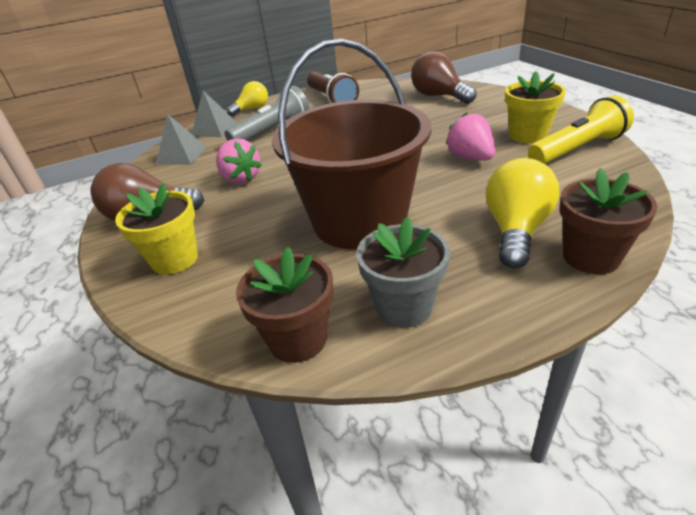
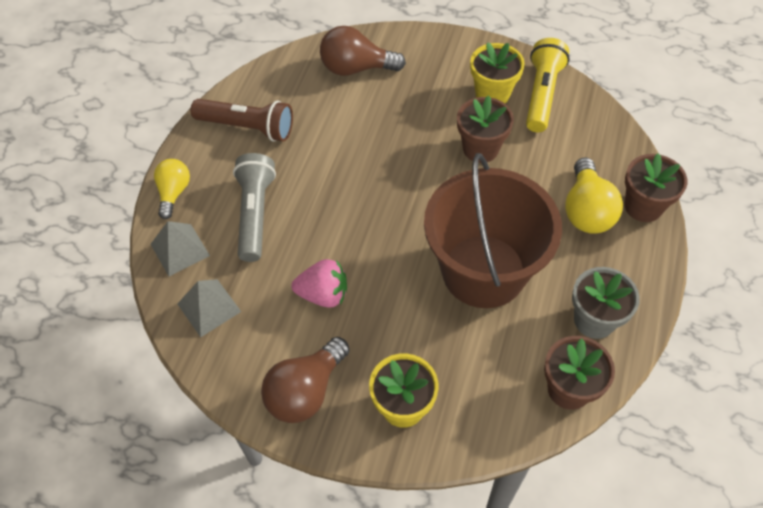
camera: 50 degrees left, 20 degrees up
(470, 158) = (480, 148): pink strawberry -> brown flower pot
(516, 230) = (586, 210): yellow light bulb -> yellow light bulb turned 150 degrees counterclockwise

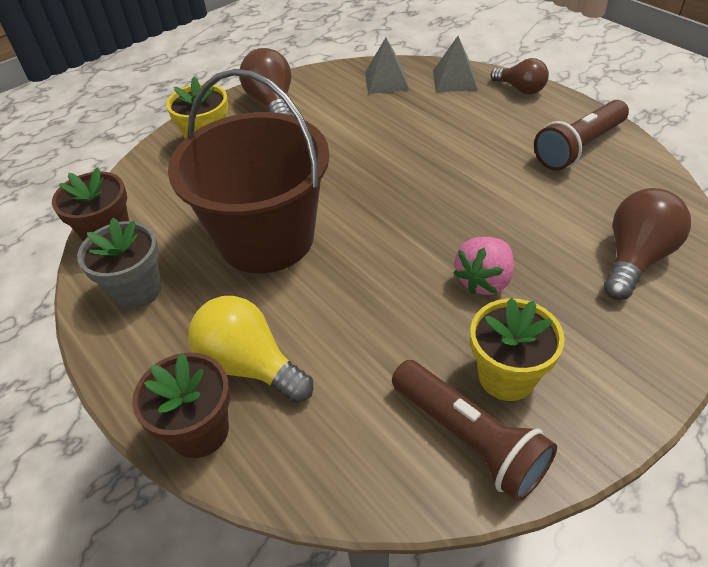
camera: 125 degrees right, 10 degrees down
(174, 193) = (520, 89): yellow light bulb -> brown light bulb
(255, 214) = (460, 124): grey flashlight -> none
(323, 294) = (342, 135): pink strawberry -> pink strawberry (484, 280)
(480, 148) = (419, 314): brown flower pot -> none
(542, 94) = (469, 438): yellow flashlight -> brown flashlight

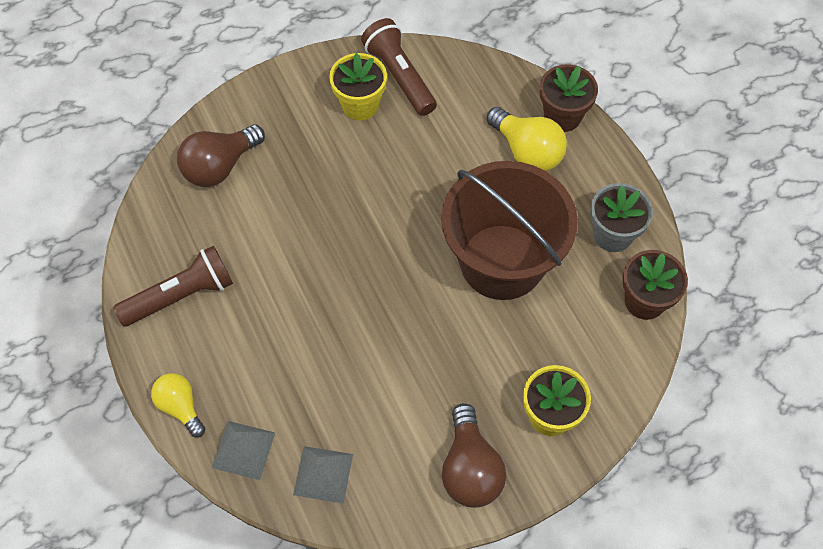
camera: 170 degrees left, 15 degrees up
(484, 280) = (340, 176): pink strawberry -> none
(520, 89) = (180, 407): brown light bulb -> yellow light bulb

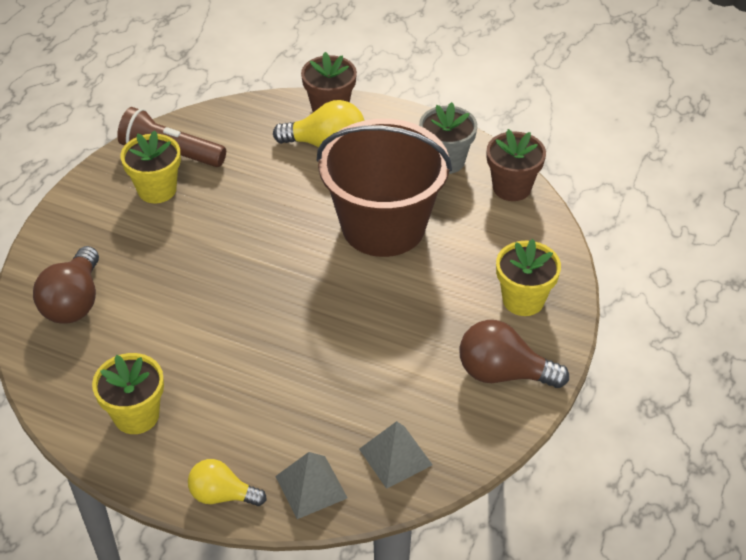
camera: 40 degrees left, 15 degrees down
(181, 296) = (136, 415): brown flashlight -> yellow flower pot
(470, 468) = (503, 373): brown light bulb -> brown light bulb turned 150 degrees clockwise

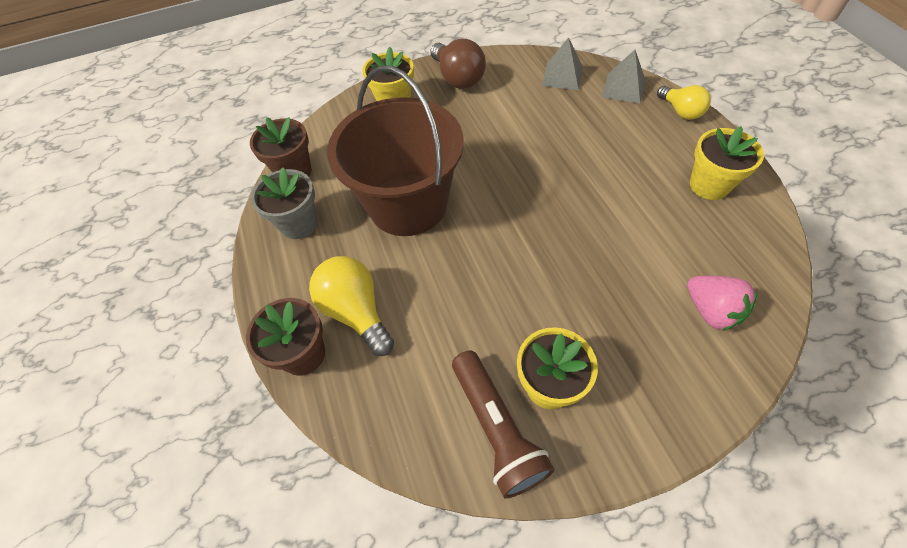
camera: 130 degrees left, 10 degrees up
(74, 302) = (711, 311): brown light bulb -> pink strawberry

